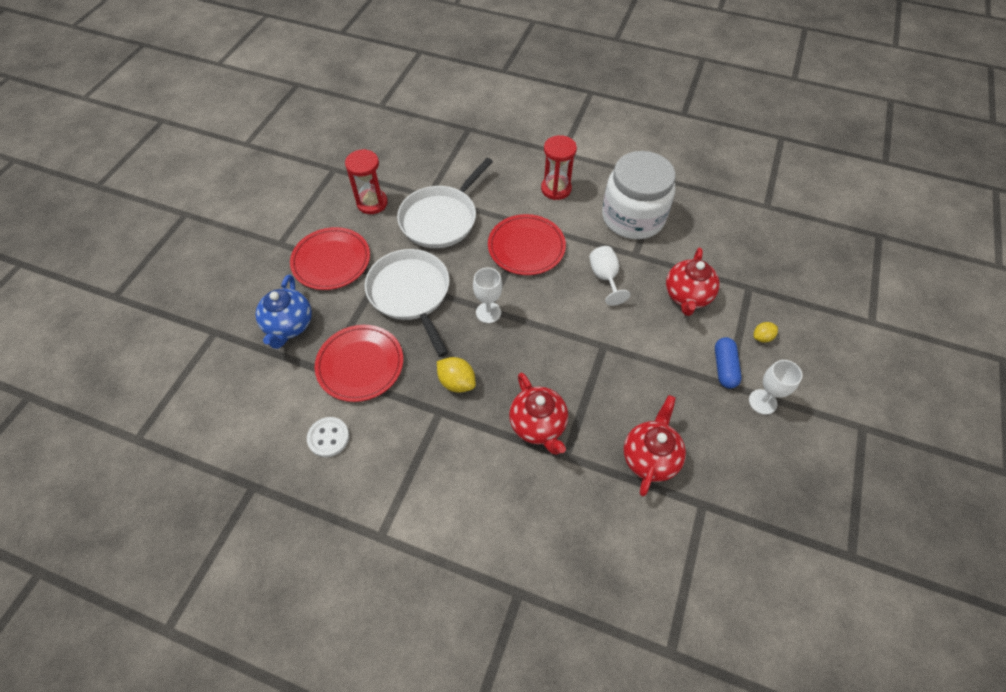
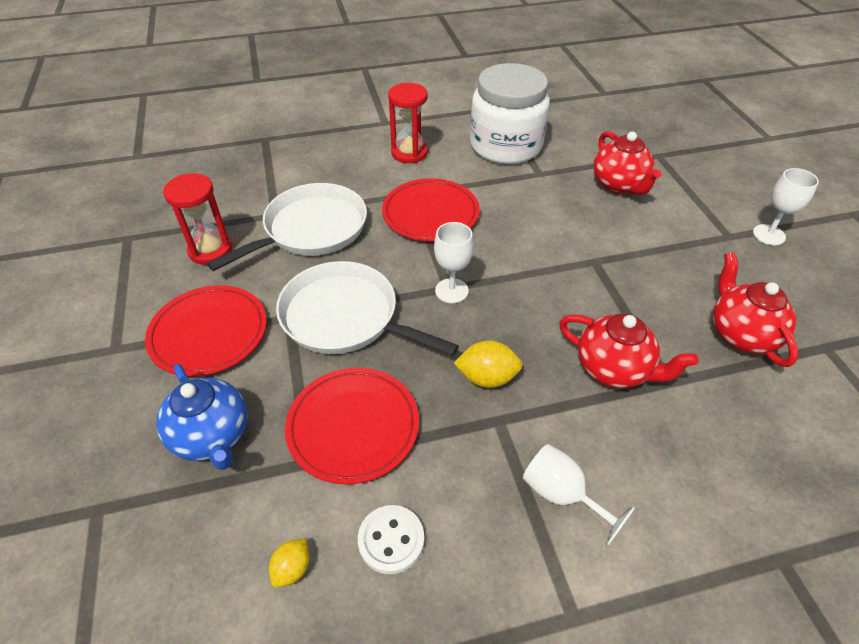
camera: 35 degrees left, 10 degrees down
(441, 219) = (311, 229): white pan -> white pan turned 135 degrees counterclockwise
(605, 278) = (533, 204): white goblet -> white goblet (562, 495)
(724, 367) = (711, 224): blue capsule -> none
(762, 337) = (710, 187): yellow lemon -> yellow lemon (292, 568)

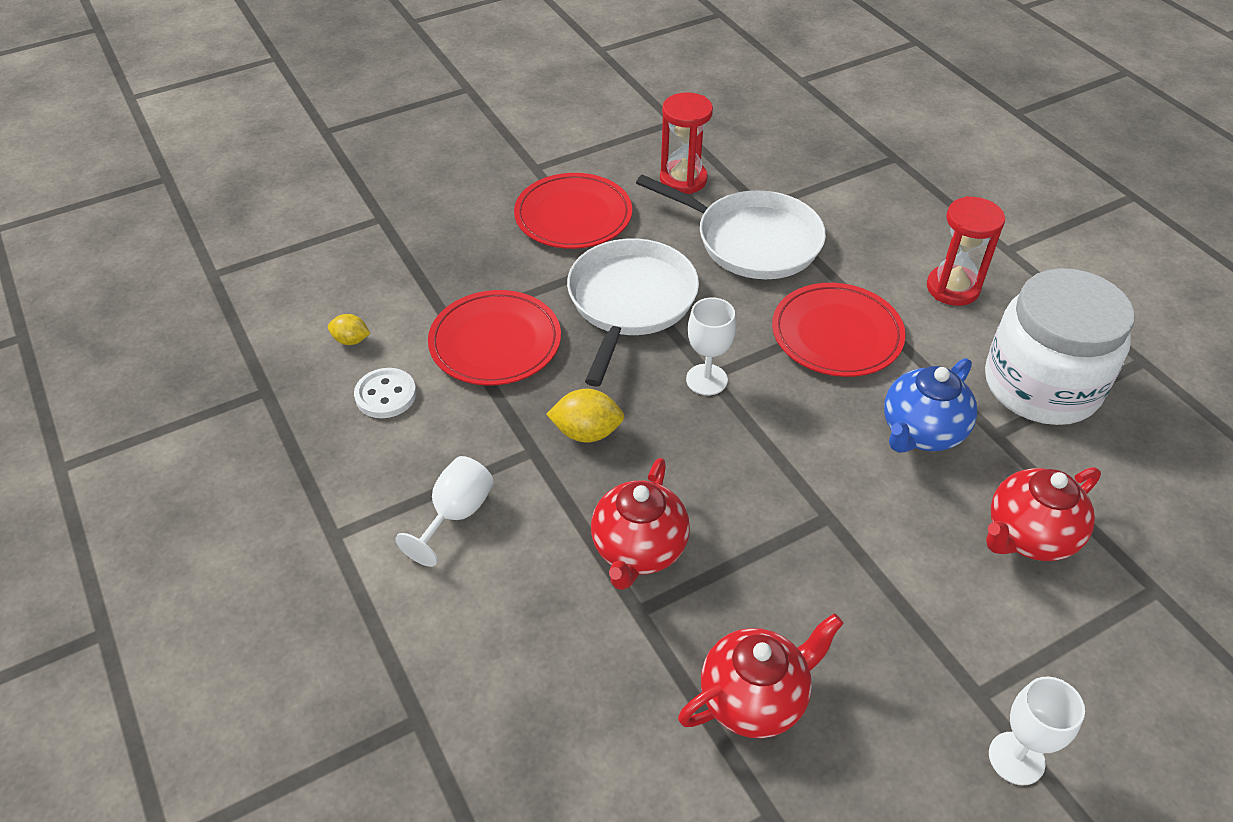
camera: 75 degrees right, 0 degrees up
(212, 436) = (461, 256): blue teapot -> blue teapot (921, 432)
(487, 377) = (586, 432): yellow lemon -> yellow lemon turned 75 degrees counterclockwise

